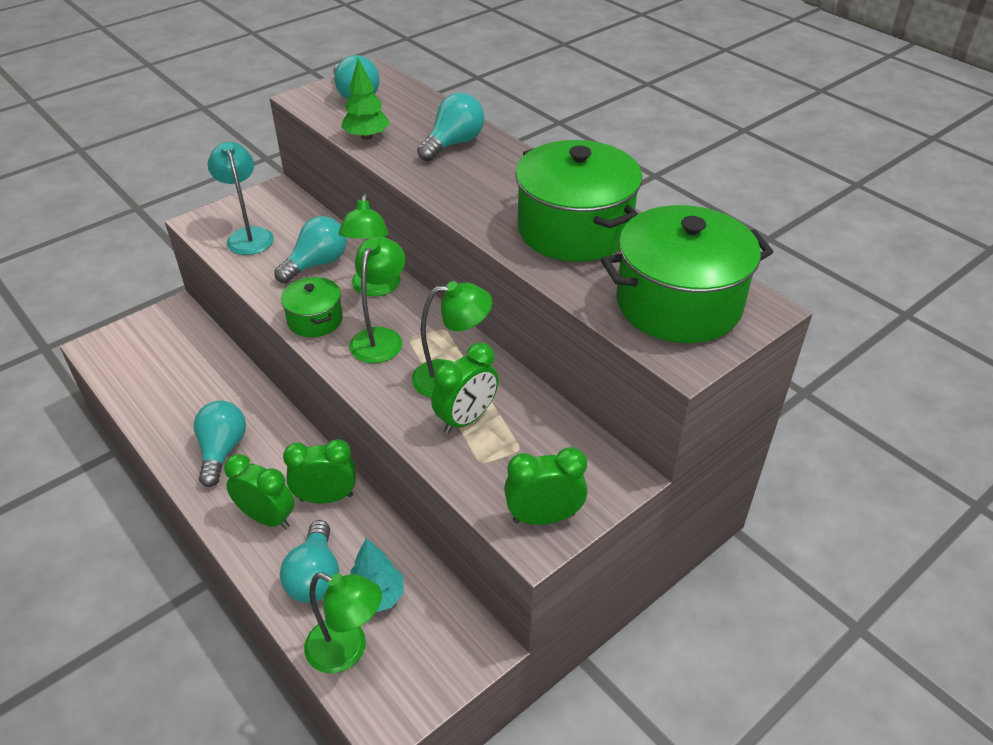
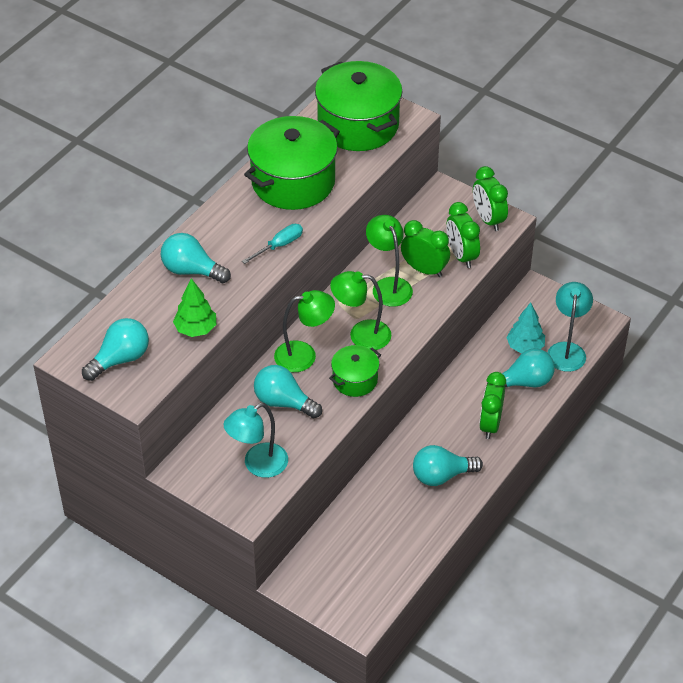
camera: 105 degrees left, 5 degrees up
(326, 497) = (459, 397): green clock -> green clock (461, 256)
(347, 651) = (567, 350): green lamp -> turquoise lamp
(463, 203) = (279, 245): none -> turquoise screwdriver

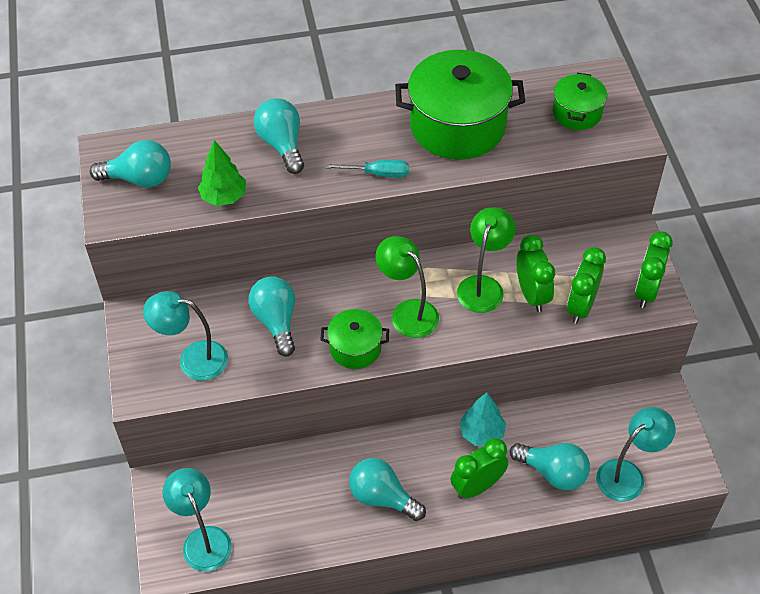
camera: 45 degrees right, 5 degrees up
(304, 355) = (340, 294): green lamp -> none
(358, 125) = (577, 113): green pot -> green pot, size x0.52
(360, 589) = (203, 539): none -> turquoise lamp
(525, 347) = (591, 440): turquoise tree -> turquoise tree (481, 433)

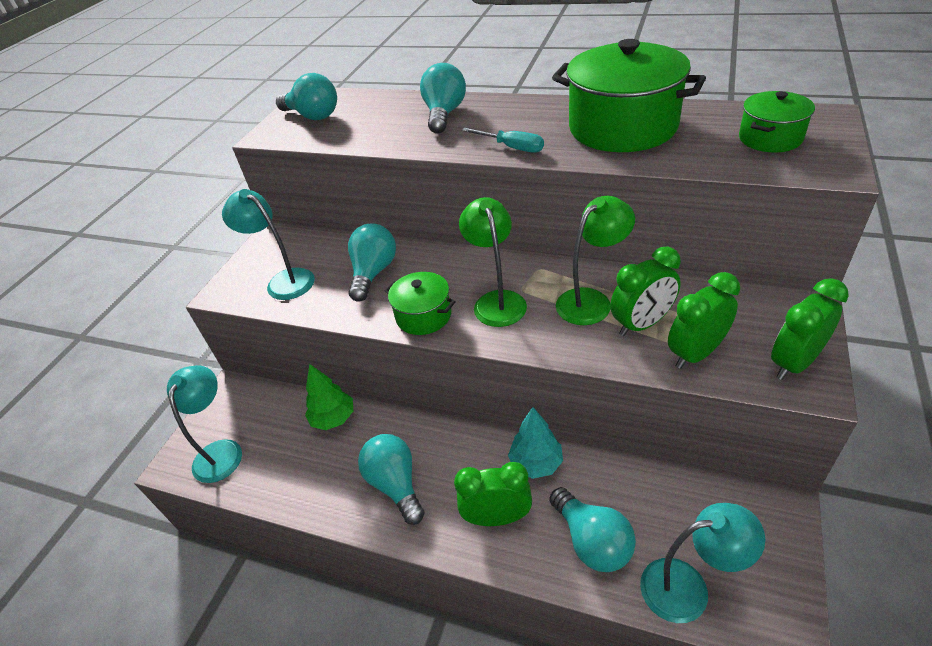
camera: 35 degrees right, 10 degrees down
(224, 197) = (363, 138): green tree -> green tree (334, 418)
(532, 295) = (642, 324): green clock -> green clock turned 45 degrees clockwise

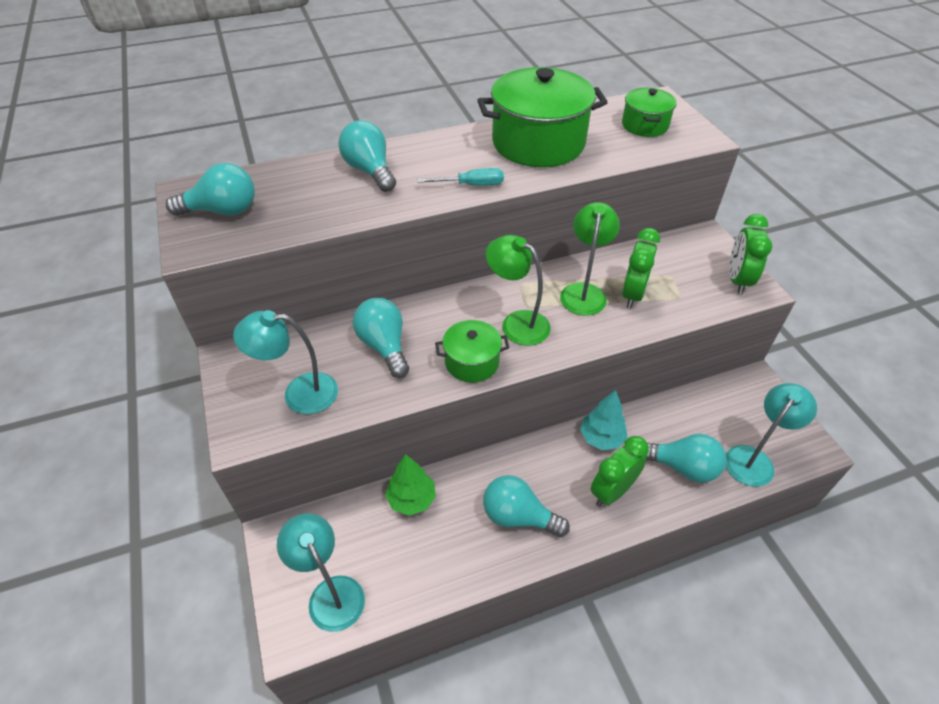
camera: 45 degrees left, 5 degrees up
(695, 353) = (682, 300): green clock -> none

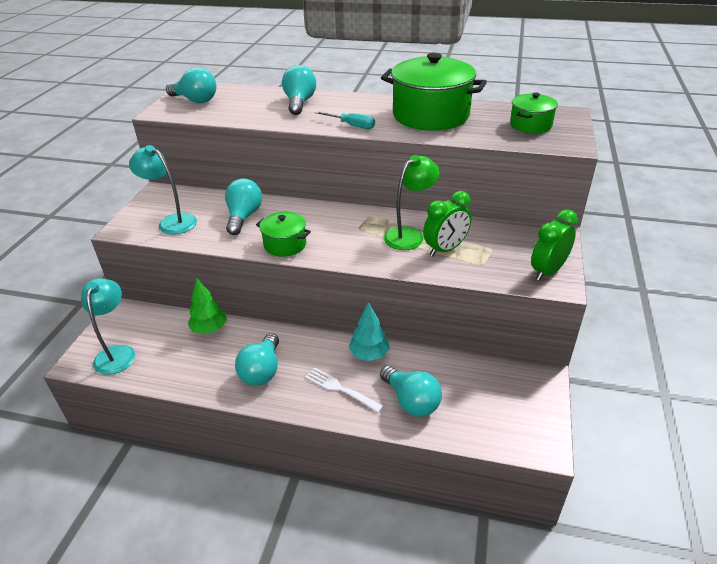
camera: 35 degrees right, 10 degrees down
(517, 323) = (340, 235): green lamp -> none
(518, 516) = (262, 371): turquoise light bulb -> turquoise light bulb turned 135 degrees counterclockwise
(612, 491) = (341, 389): green clock -> white fork
(754, 459) = (479, 426): turquoise lamp -> none

